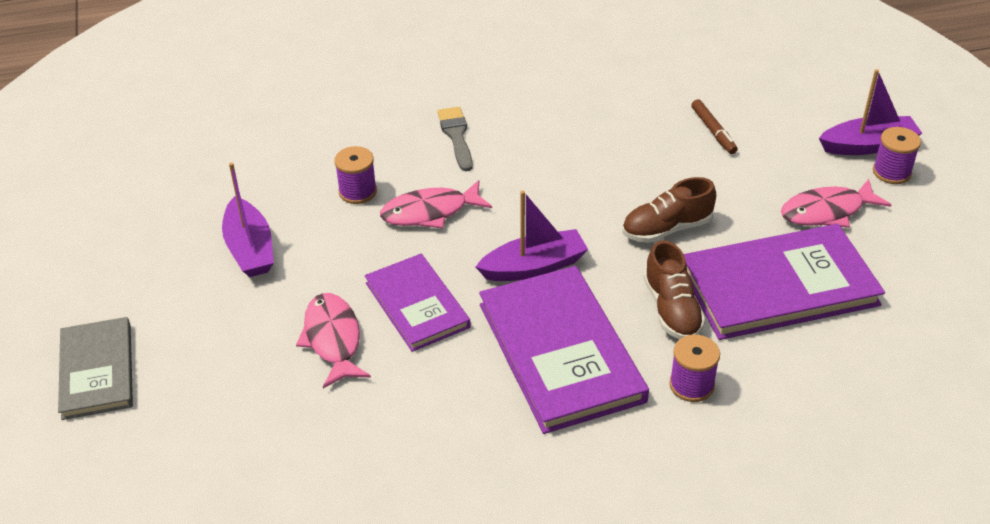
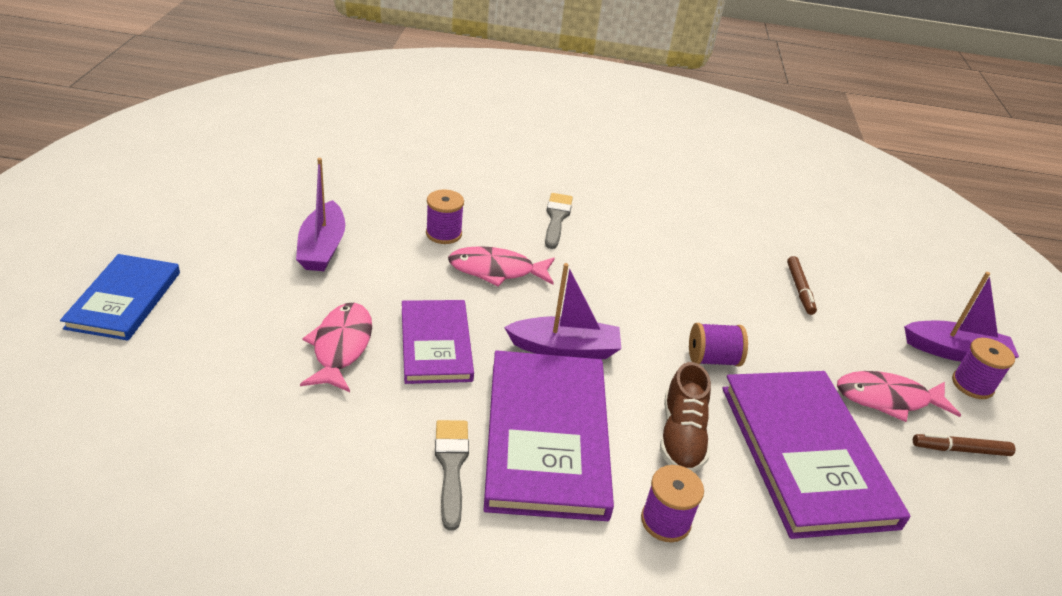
camera: 15 degrees right, 5 degrees down
(97, 371) = (124, 300): grey book -> blue book
(495, 407) = (451, 466): none -> grey brush
(667, 229) = (712, 359): brown shoe -> purple spool
(779, 286) = (805, 454): purple book -> purple book turned 75 degrees clockwise
(900, 235) = (960, 449): none -> brown marker

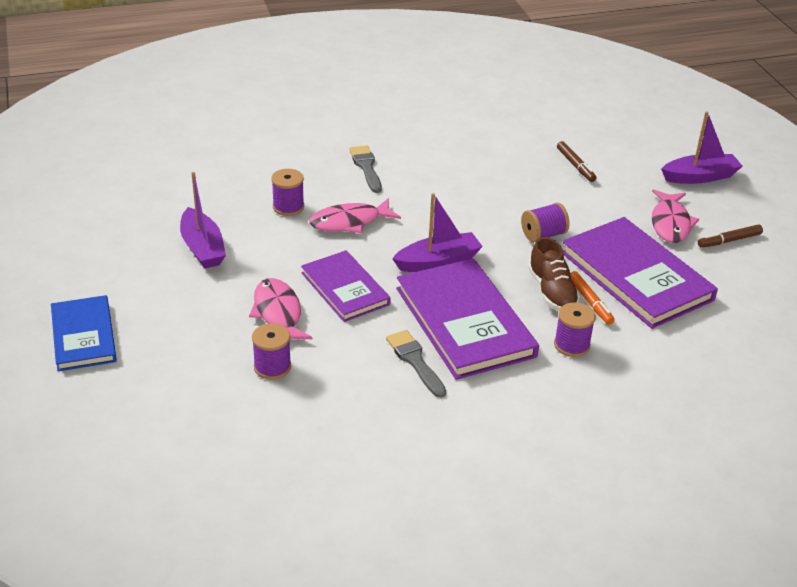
camera: 20 degrees left, 0 degrees up
(724, 468) = (590, 302): none -> orange marker
(887, 399) = (670, 223): pink fish -> pink fish turned 60 degrees counterclockwise
(972, 385) = (719, 196): purple spool -> purple spool (272, 367)

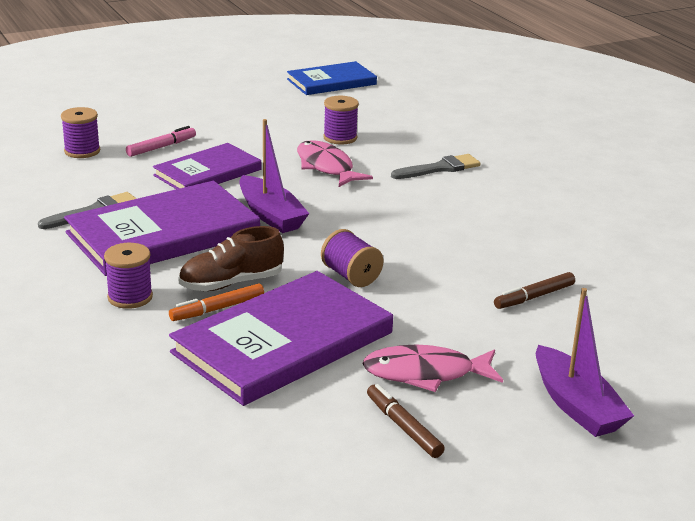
camera: 80 degrees right, 10 degrees down
(83, 336) = (118, 83): blue book -> blue book (331, 82)
(202, 248) = (254, 110): purple boat -> none
(278, 313) = (161, 147): pink fish -> pink marker

